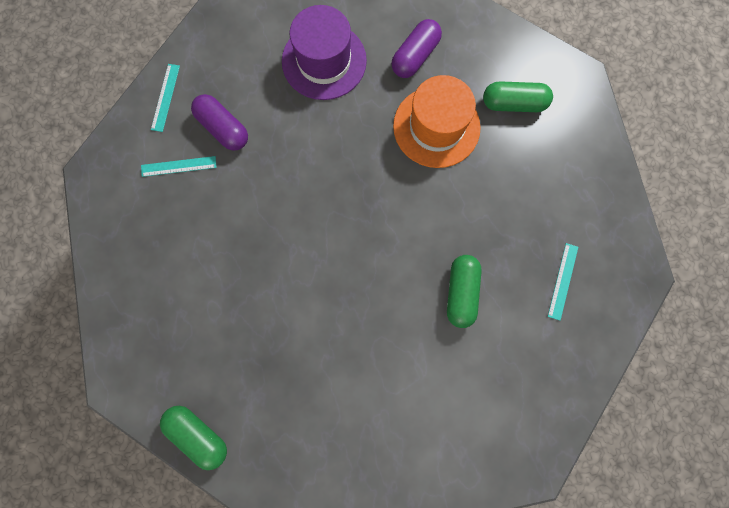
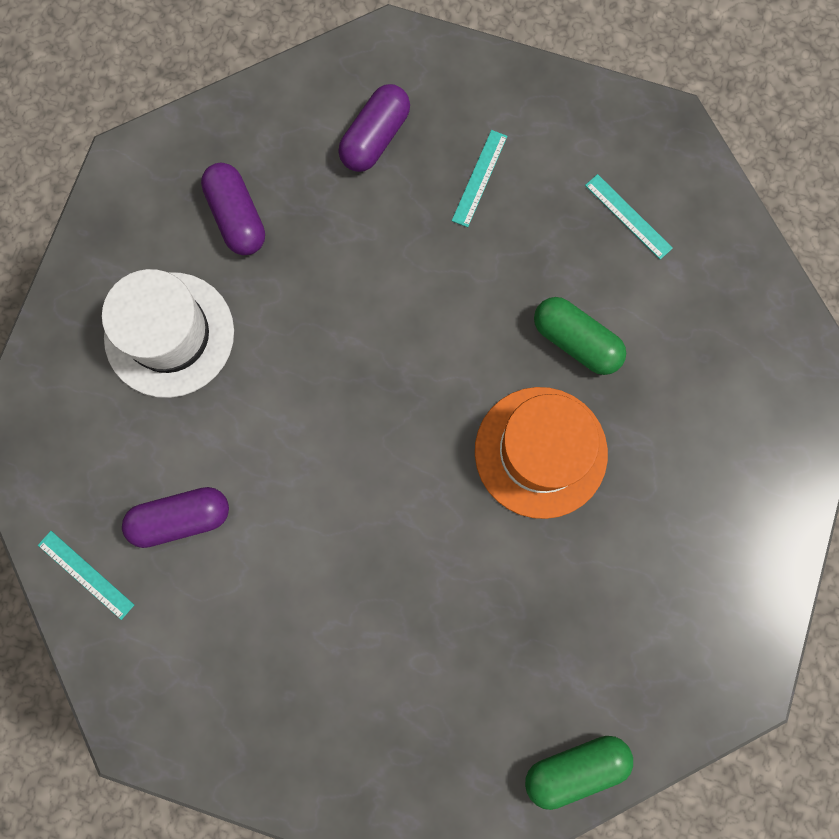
camera: 60 degrees left, 0 degrees up
(178, 166) = (198, 608): turquoise ruler -> turquoise ruler (479, 178)
(324, 61) = (169, 334): purple hat -> white hat
(436, 127) = (348, 247): orange hat -> orange hat (540, 452)
(513, 103) = (375, 138): green capsule -> purple capsule

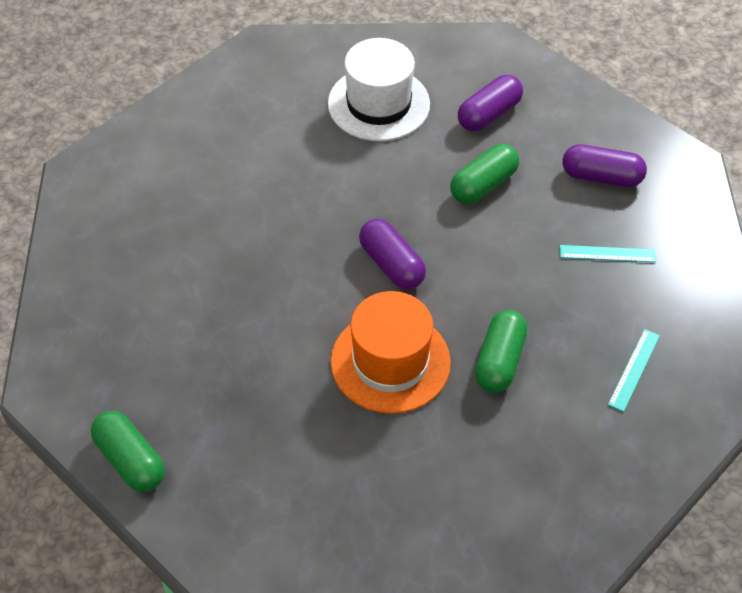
camera: 70 degrees right, 25 degrees down
(86, 574) = (183, 112): turquoise ruler -> none
(181, 518) = (244, 151): purple capsule -> purple capsule (391, 264)
(339, 265) = (483, 185): none -> green capsule

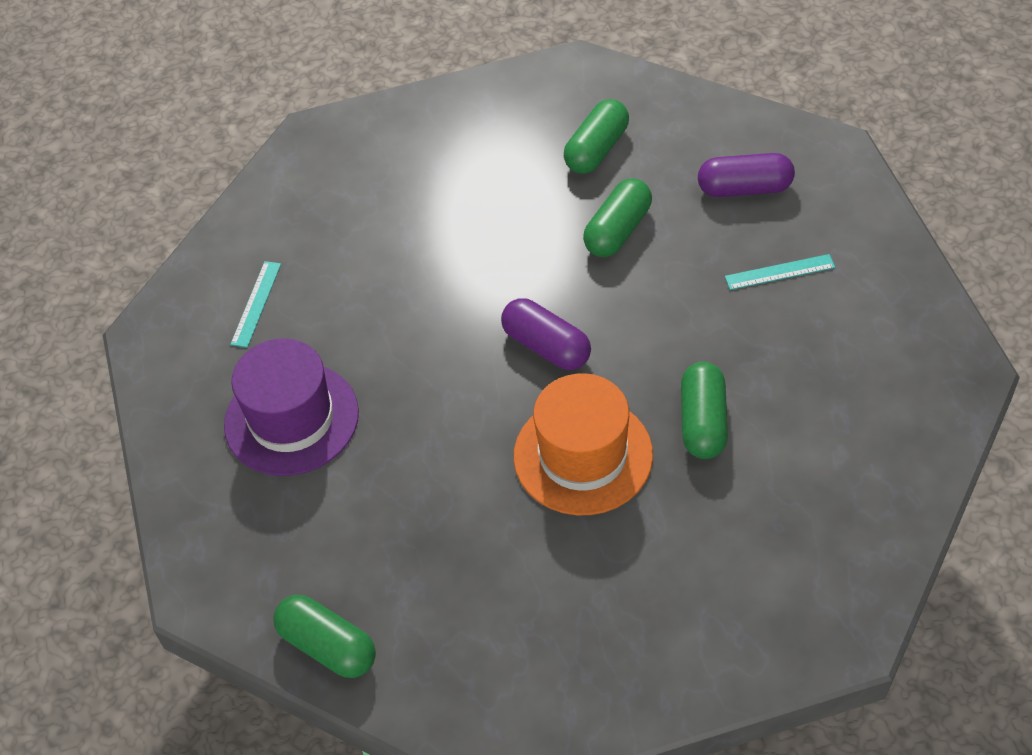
camera: 10 degrees left, 0 degrees up
(166, 269) = (291, 419): none -> purple hat
(378, 104) = (468, 168): white hat -> none
(489, 114) = (597, 149): purple capsule -> green capsule
(634, 369) = (851, 392): turquoise ruler -> turquoise ruler (256, 303)

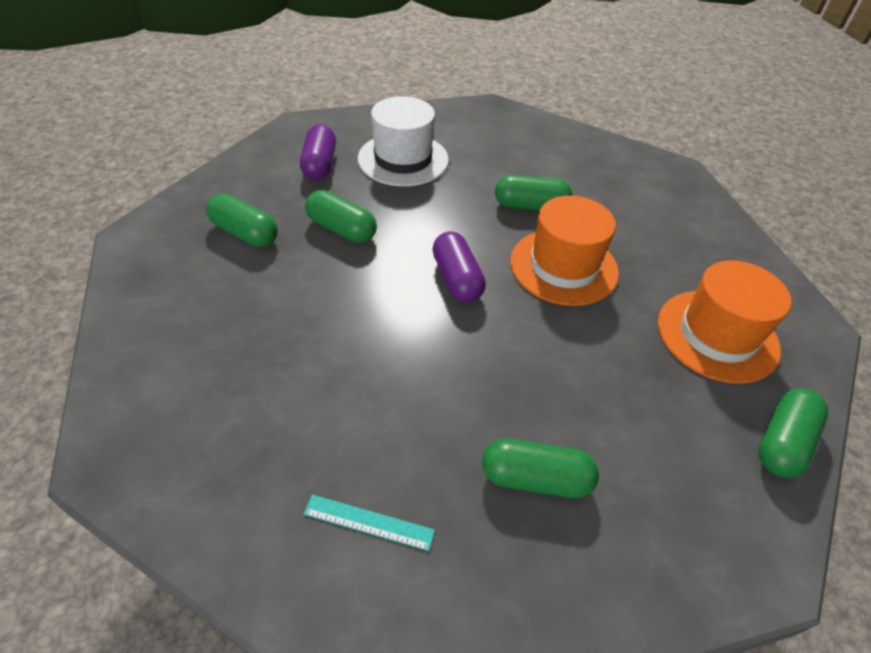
camera: 95 degrees left, 5 degrees down
(291, 419) = (535, 478): purple hat -> green capsule
(478, 613) = (717, 335): none -> orange hat
(546, 346) = (457, 279): purple capsule -> purple capsule turned 60 degrees counterclockwise
(779, 272) = (403, 159): turquoise ruler -> white hat

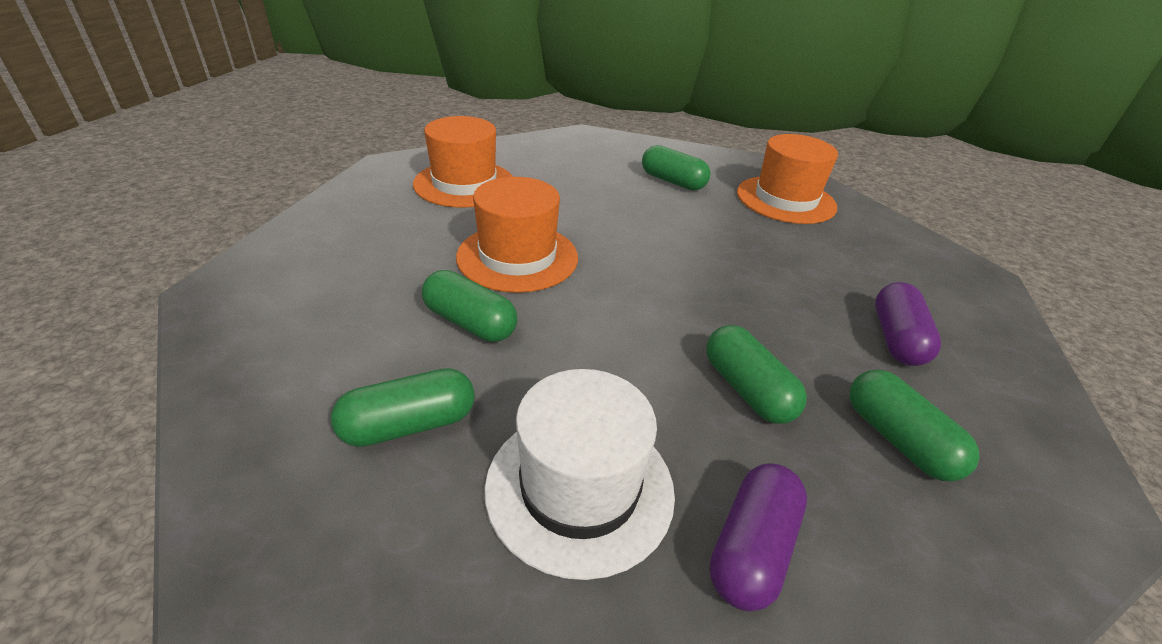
camera: 150 degrees left, 10 degrees down
(368, 522) = (785, 199): turquoise ruler -> orange hat
(457, 279) = (636, 285): purple capsule -> purple capsule (896, 339)
(782, 442) = (510, 148): green capsule -> green capsule (409, 425)

